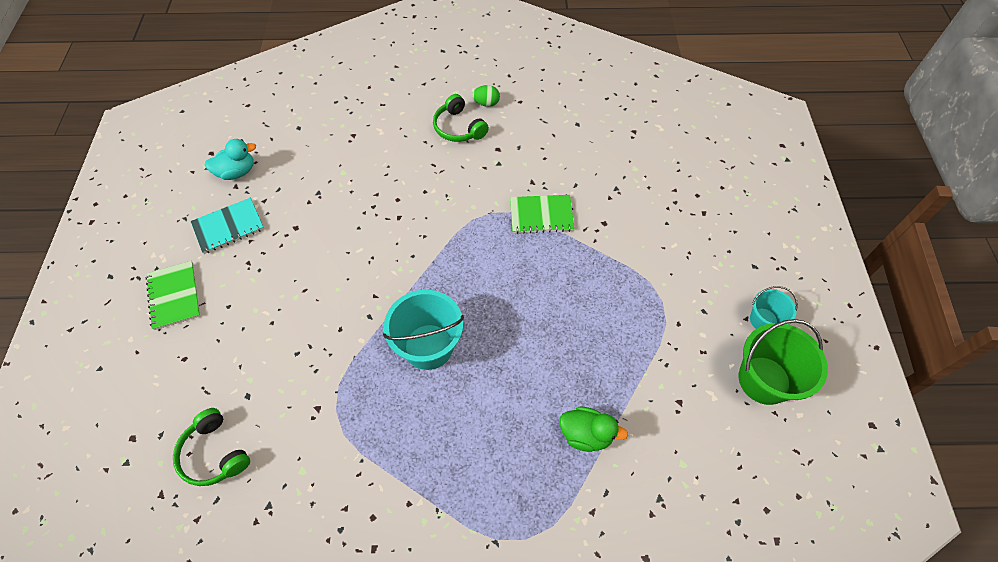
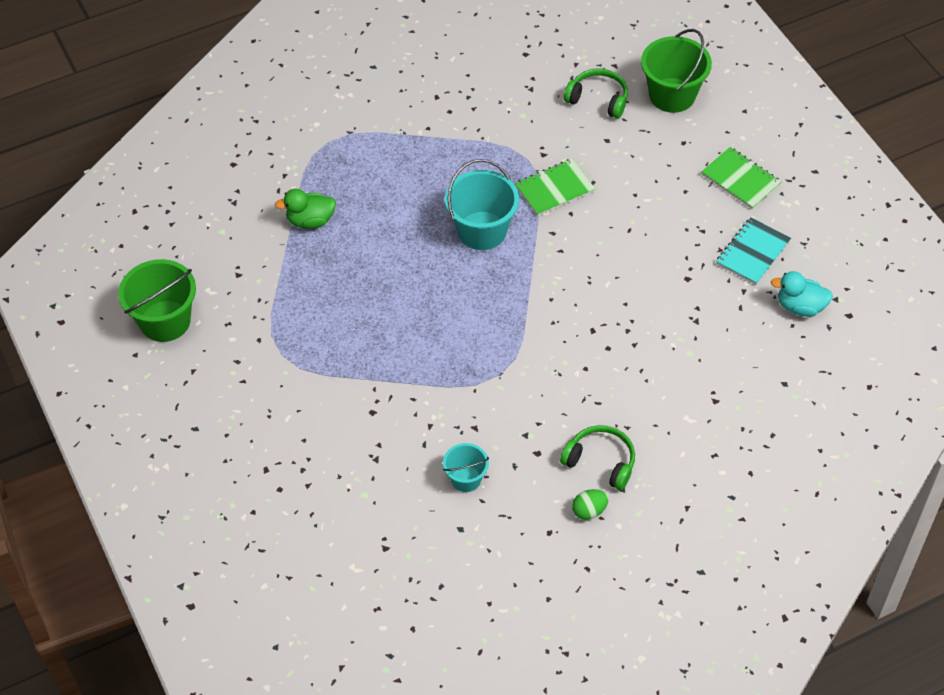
camera: 155 degrees right, 5 degrees down
(143, 421) = (672, 95): none -> green bucket
(237, 172) = (800, 307): turquoise duck -> turquoise duck turned 60 degrees clockwise
(541, 215) = (444, 393): green notebook -> green notebook (554, 189)
(763, 320) = (175, 375): turquoise bucket -> turquoise bucket (466, 479)

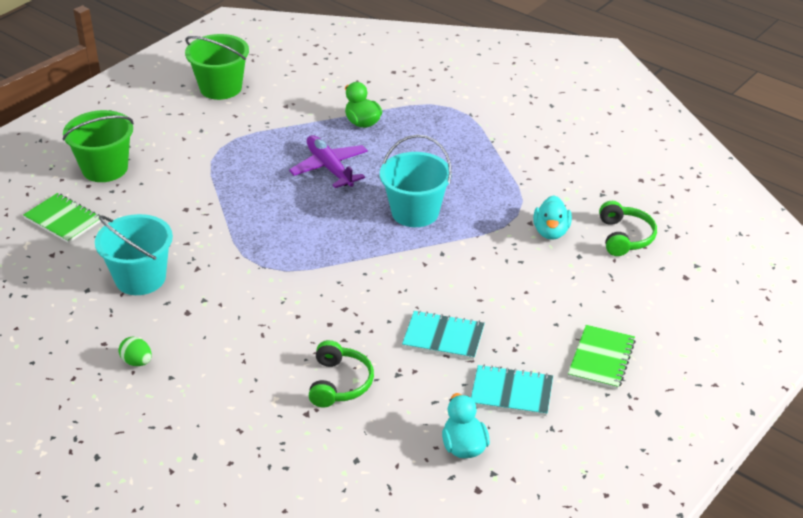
camera: 65 degrees right, 15 degrees down
(373, 272) = (330, 168): none -> purple plane
(466, 479) = (140, 278): turquoise bucket -> turquoise bucket, size x1.77
(554, 189) = (494, 240): green notebook -> green notebook (63, 220)
(564, 145) = (551, 232): none -> turquoise duck
(600, 462) = (195, 354): green headphones -> green headphones (339, 383)
(665, 272) = (443, 337): none -> turquoise notebook
(672, 95) = (672, 282): green bucket -> green bucket (105, 168)

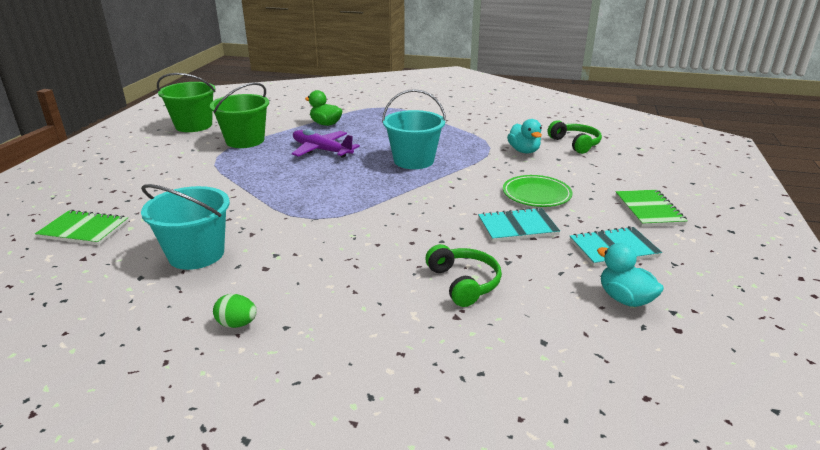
camera: 25 degrees left, 10 degrees down
(105, 168) = (112, 187): green bucket -> green bucket (245, 140)
(502, 301) = (536, 194): none -> green plate

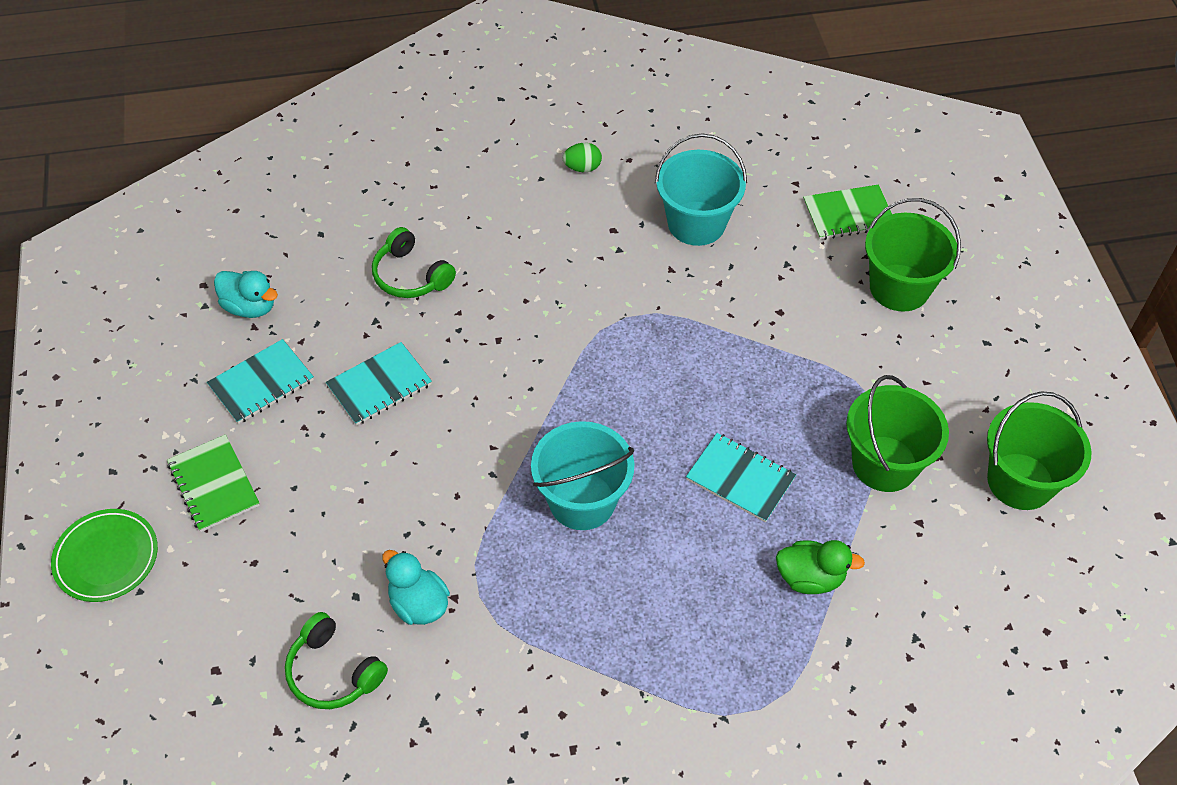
camera: 155 degrees right, 25 degrees up
(124, 189) = (899, 288): none -> green bucket
(322, 150) = (740, 479): purple plane -> turquoise notebook
(536, 194) = (370, 469): green plate -> green plate (106, 558)

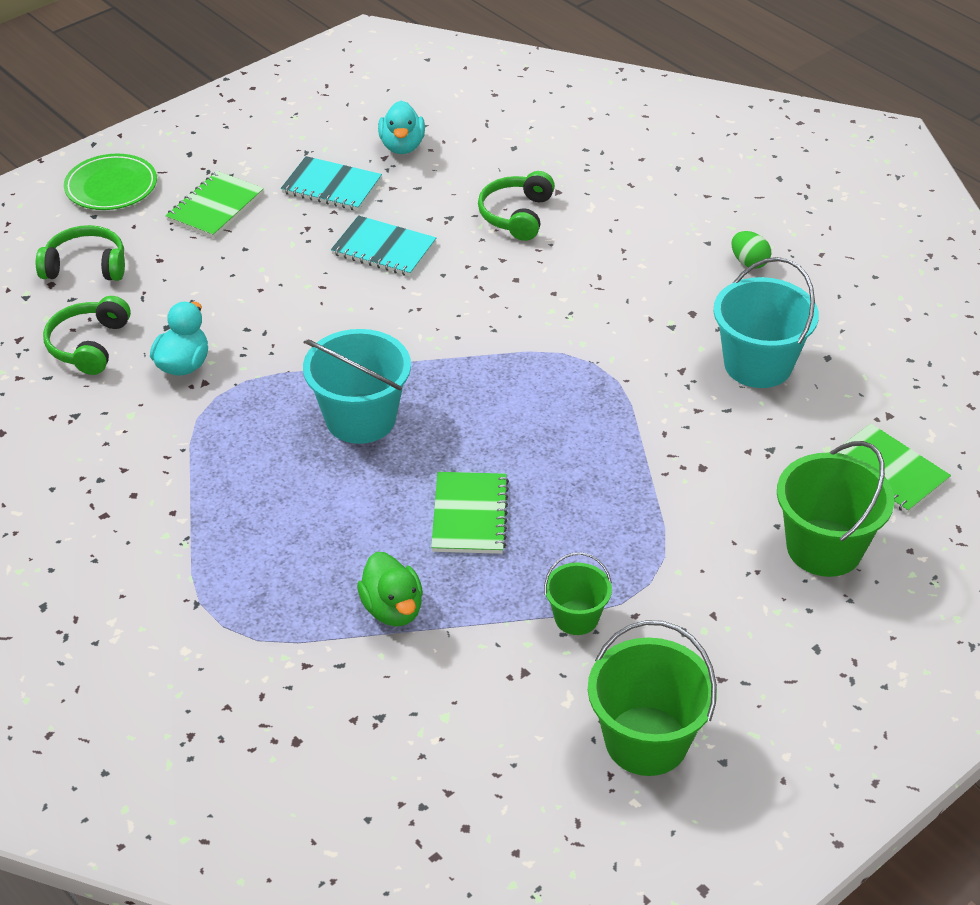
camera: 60 degrees right, 10 degrees down
(213, 629) = (86, 266): none -> green headphones
(740, 479) = (470, 515): turquoise notebook -> green notebook
(884, 464) = (576, 617): green bucket -> green bucket, size x0.56

